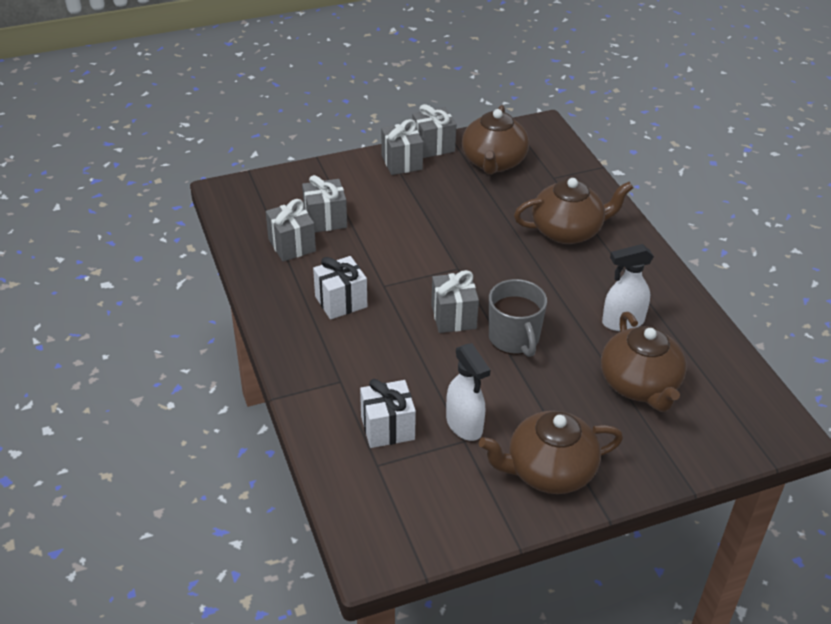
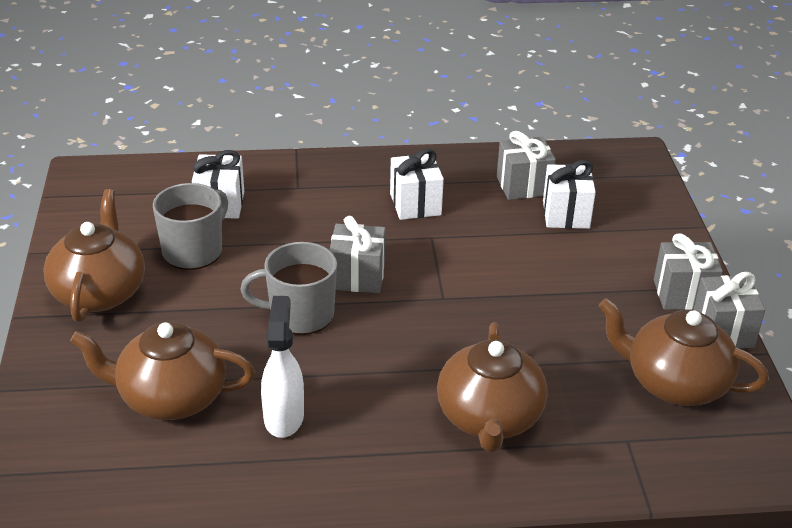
camera: 105 degrees right, 5 degrees down
(325, 220) = (566, 214): grey gift -> white gift
(464, 425) = (194, 251): white spray bottle -> grey mug

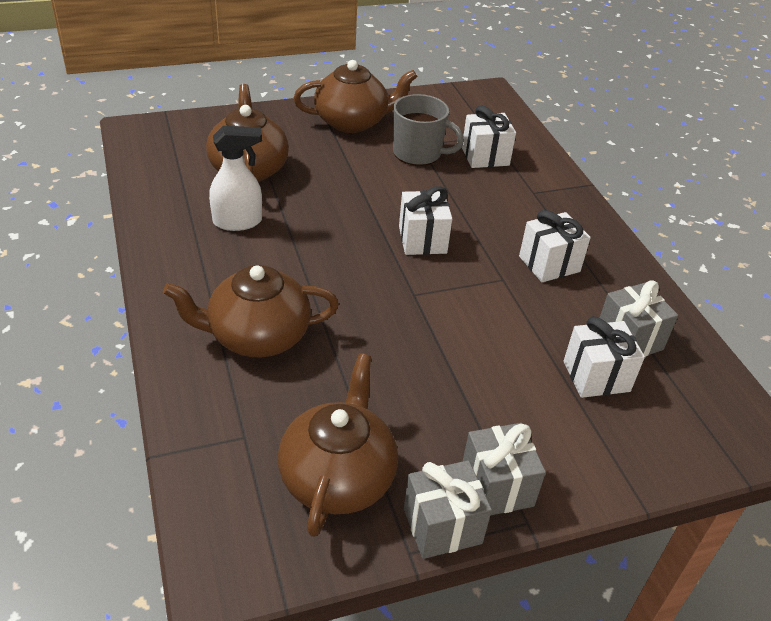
camera: 75 degrees right, 5 degrees up
(300, 315) = (360, 215): grey mug -> none
(357, 277) = (422, 240): grey gift -> white gift

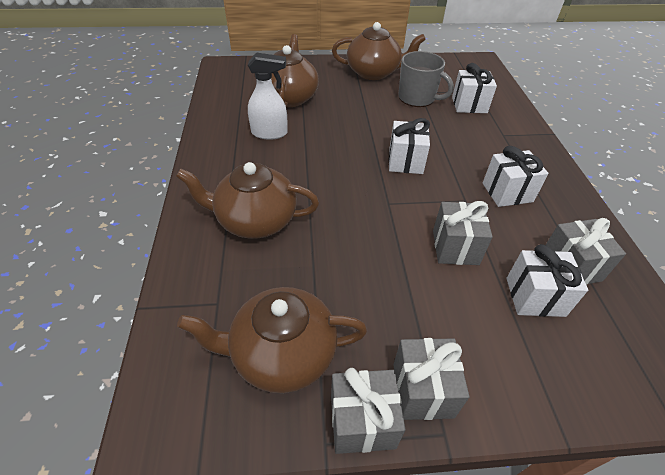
camera: 15 degrees right, 5 degrees up
(338, 477) = (282, 354): brown teapot -> brown teapot turned 120 degrees counterclockwise
(502, 335) = (455, 247): none -> grey gift

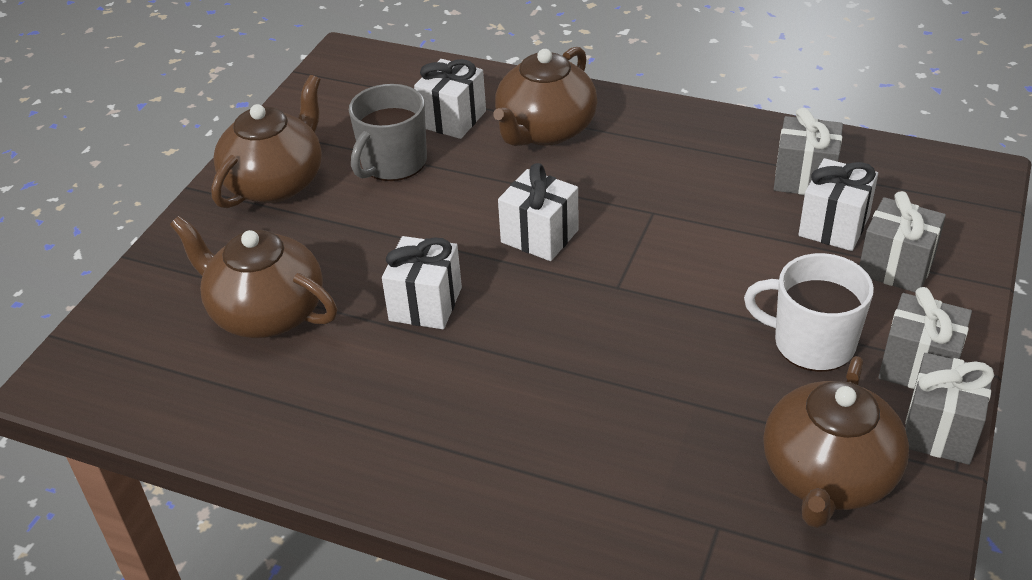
camera: 60 degrees left, 5 degrees down
(255, 220) = (573, 444): brown teapot -> brown teapot (545, 130)
(270, 133) = (358, 369): white spray bottle -> none
(404, 313) = (811, 343): none -> white mug
(417, 98) = (393, 163): grey mug -> grey mug turned 150 degrees clockwise
(455, 247) = (730, 257): grey gift -> grey gift (895, 267)
(507, 192) = (660, 169): white gift -> white gift (425, 304)

